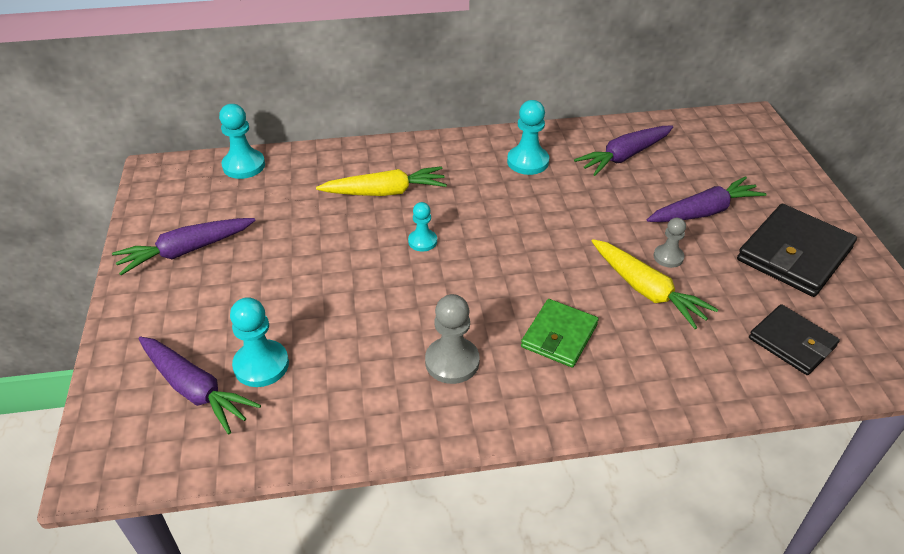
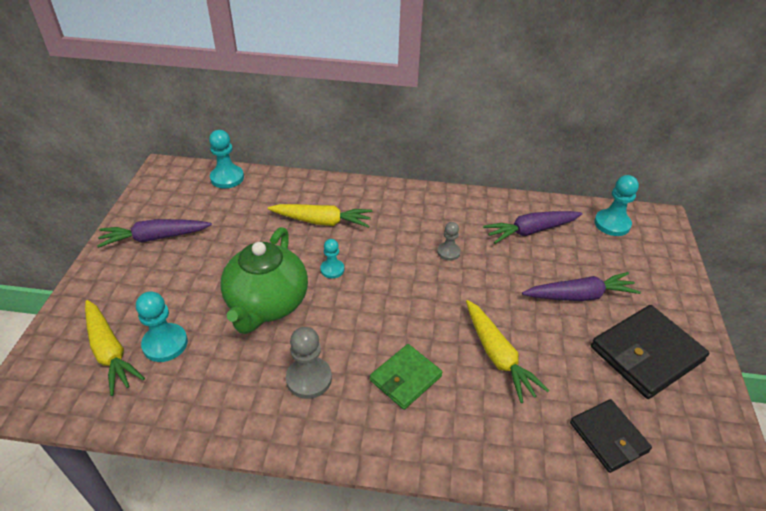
camera: 15 degrees right, 0 degrees up
(195, 390) = (110, 352): purple carrot -> yellow carrot
(364, 294) = (267, 304): none -> green teapot
(527, 162) = (447, 219): turquoise pawn -> turquoise pawn (612, 224)
(668, 257) = (530, 330): grey pawn -> grey pawn (448, 252)

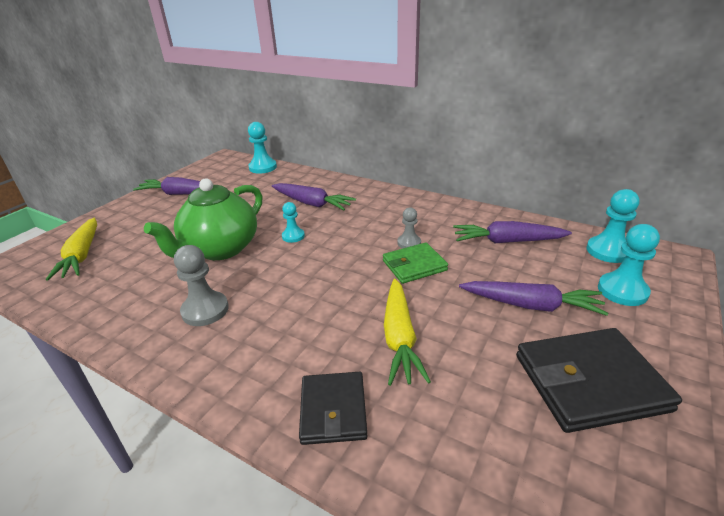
camera: 25 degrees right, 10 degrees down
(165, 344) = (122, 259): turquoise pawn -> turquoise pawn (622, 291)
(322, 221) = (312, 203): yellow carrot -> purple carrot
(405, 378) = (290, 332): green wallet -> green wallet (414, 265)
(608, 437) = (485, 460): black wallet -> black wallet (333, 410)

